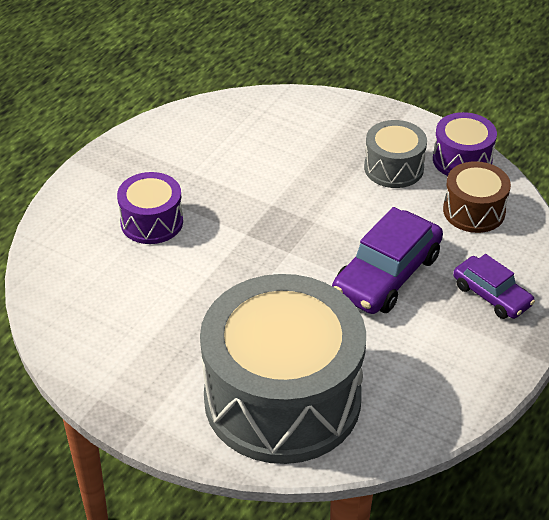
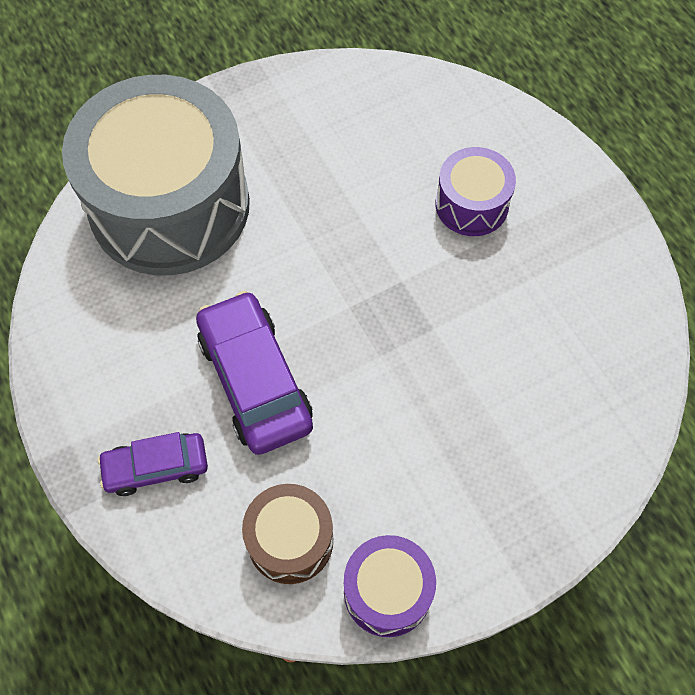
camera: 120 degrees right, 20 degrees up
(393, 168) = (420, 496): grey drum -> none

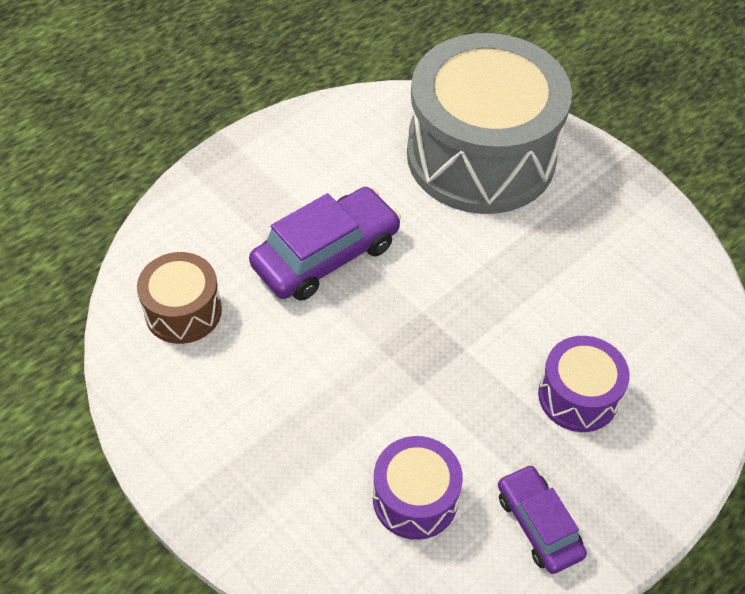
camera: 75 degrees right, 10 degrees down
(156, 467) = (230, 205): purple car -> purple car (538, 524)
(387, 591) = (148, 393): purple drum -> purple drum (415, 498)

